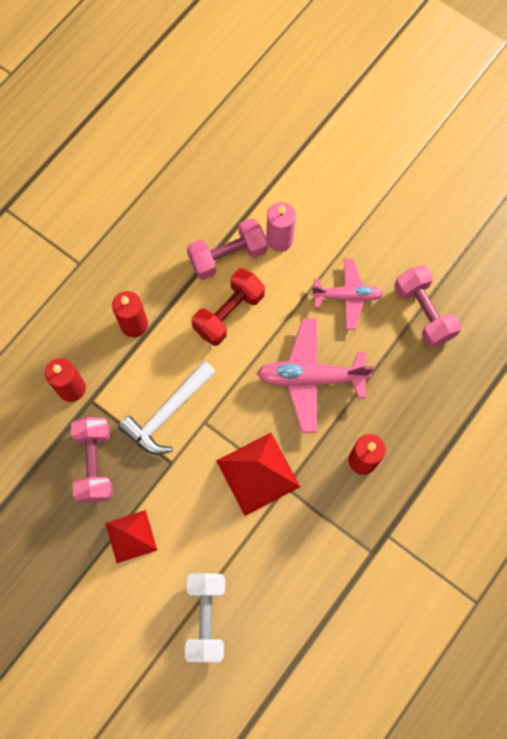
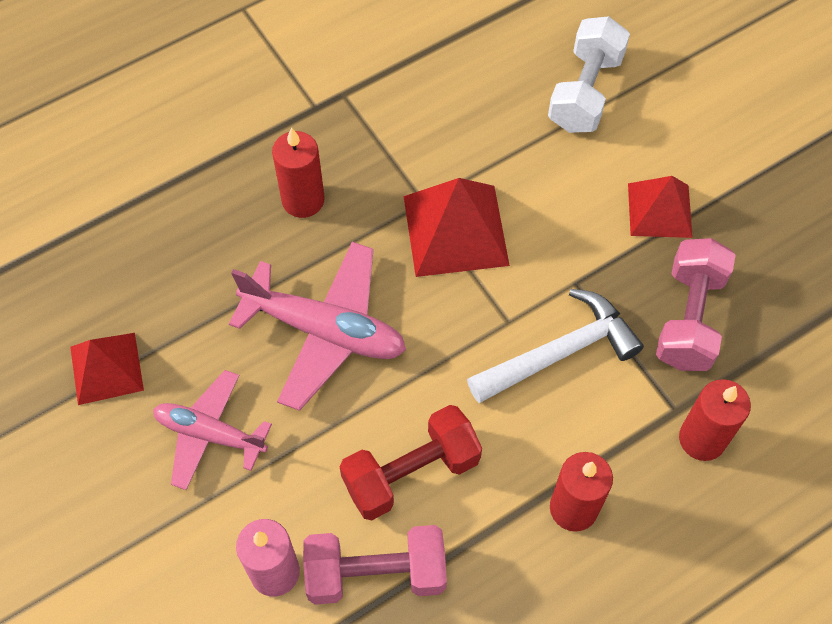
camera: 160 degrees left, 10 degrees down
(423, 312) = (106, 368): pink dumbbell -> red pyramid

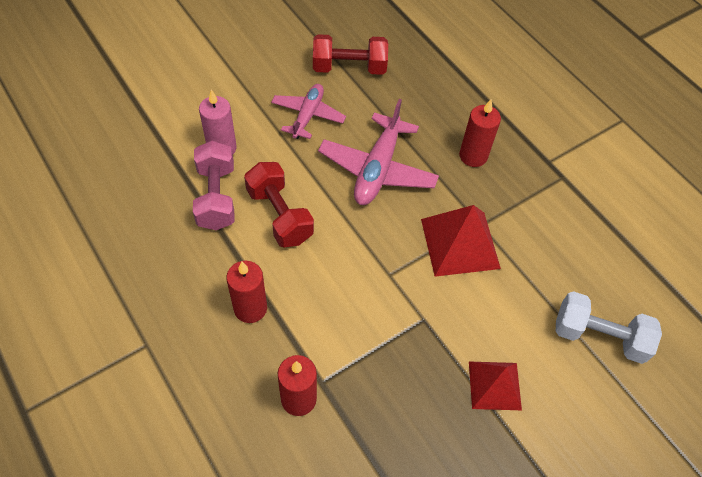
camera: 85 degrees right, 5 degrees down
(106, 368) = (349, 68): red pyramid -> red dumbbell
(559, 352) = (366, 305): white hammer -> none
(689, 318) = (399, 399): pink dumbbell -> none

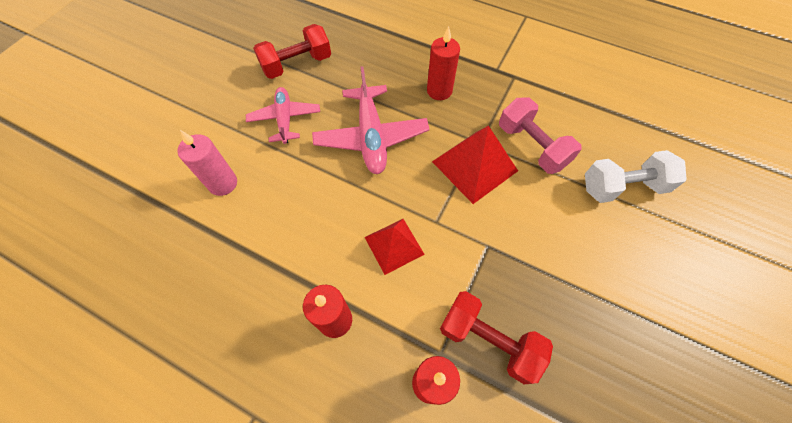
camera: 25 degrees left, 5 degrees up
(216, 197) = (243, 231): pink dumbbell -> pink dumbbell (531, 146)
(279, 215) = (311, 218): red dumbbell -> red dumbbell (488, 340)
(494, 385) = (578, 271): red pyramid -> red pyramid (394, 245)

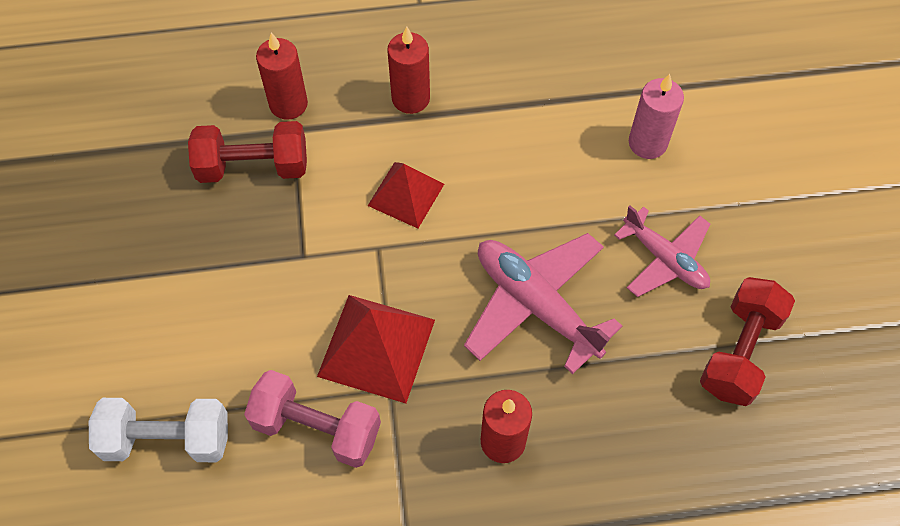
camera: 145 degrees right, 0 degrees up
(622, 187) = (167, 439): white dumbbell -> white dumbbell turned 45 degrees clockwise

